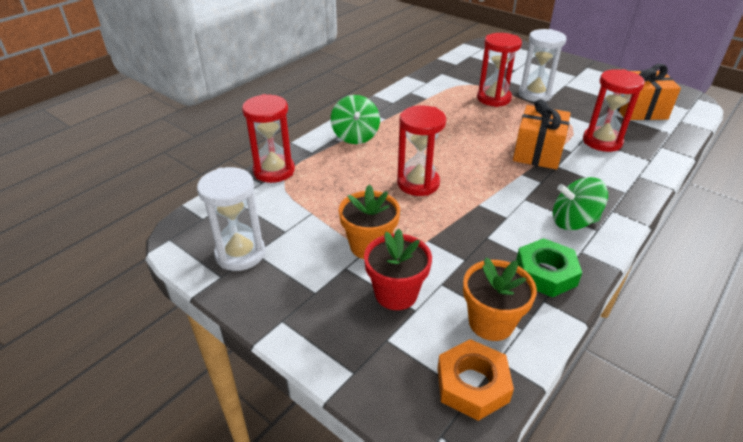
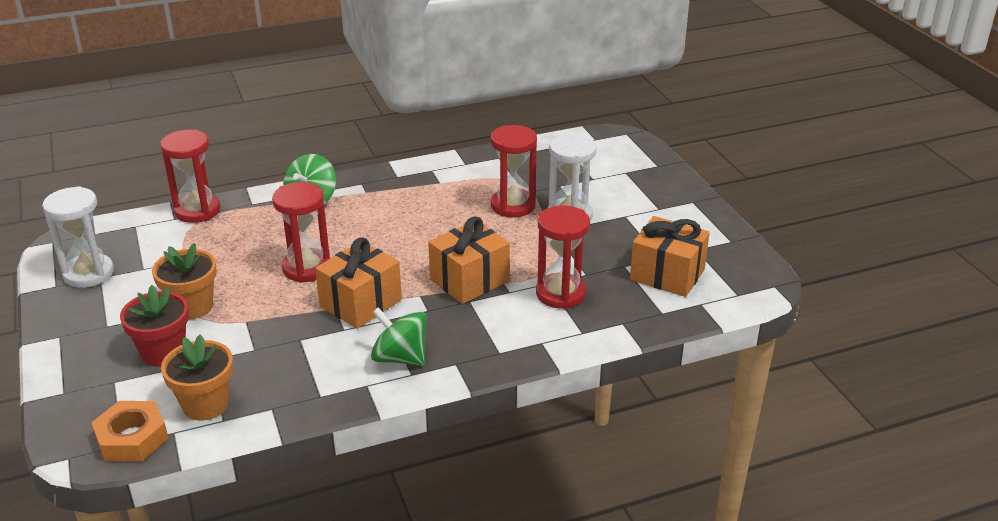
camera: 30 degrees right, 5 degrees down
(491, 194) = (361, 303): none -> orange gift
(545, 273) = (306, 388): green nut -> none

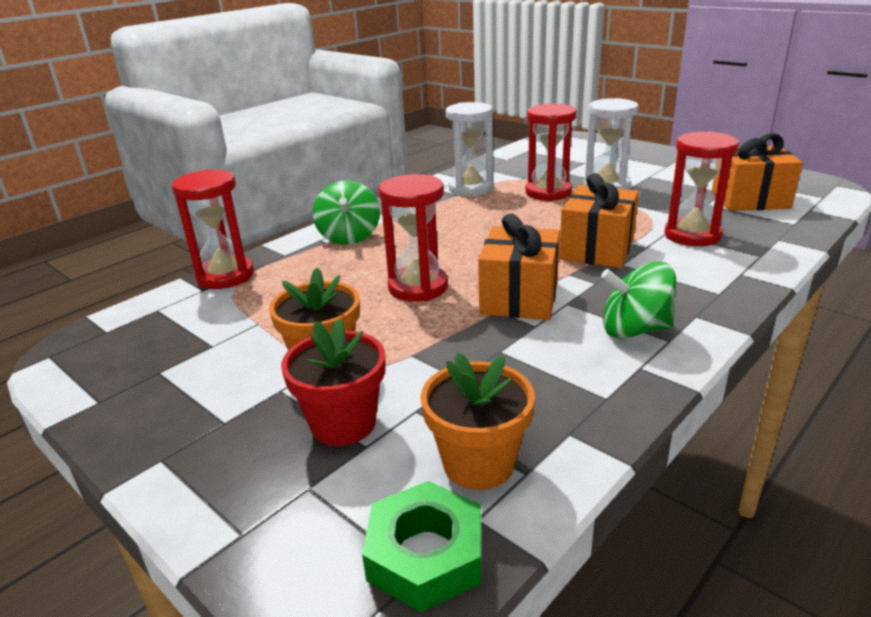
camera: 25 degrees left, 5 degrees down
(89, 274) = (138, 373): white hourglass -> white hourglass (470, 188)
(132, 438) = (426, 555): orange nut -> green nut

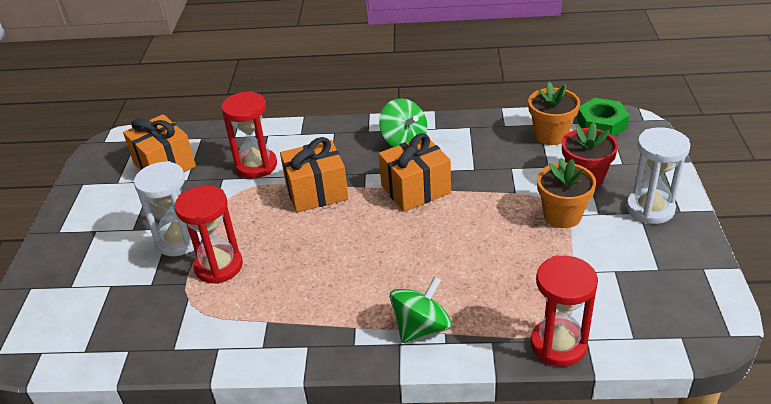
camera: 130 degrees left, 10 degrees up
(418, 287) = (451, 234): red hourglass -> none
(470, 188) = (244, 322): white hourglass -> white hourglass (650, 209)

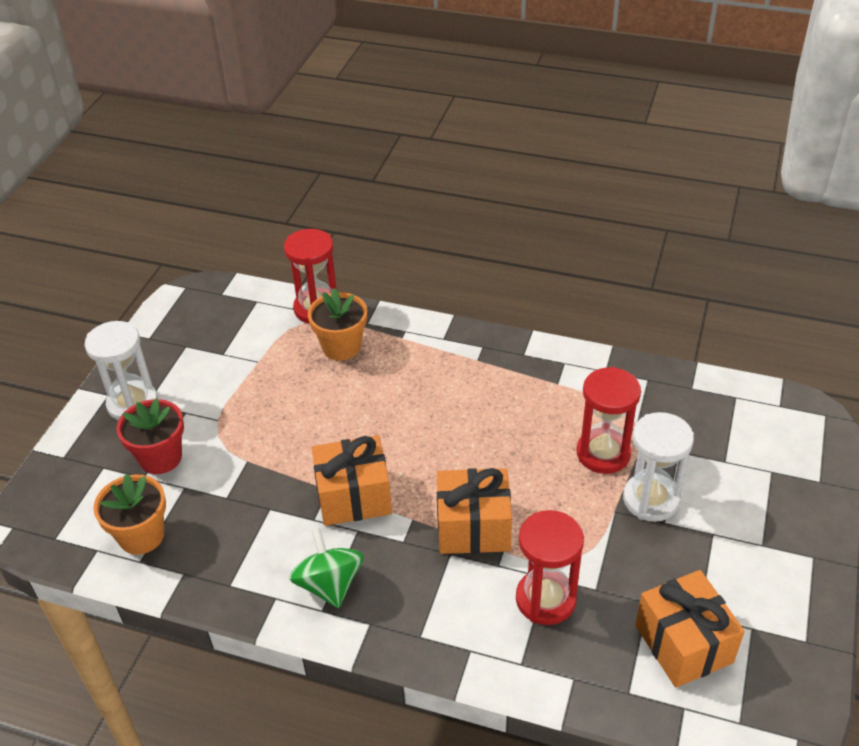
camera: 165 degrees left, 5 degrees up
(421, 327) = (419, 346): green spinning top -> none
(562, 215) = (222, 419): orange flower pot -> orange flower pot (341, 347)
(601, 123) = (66, 536): green nut -> none

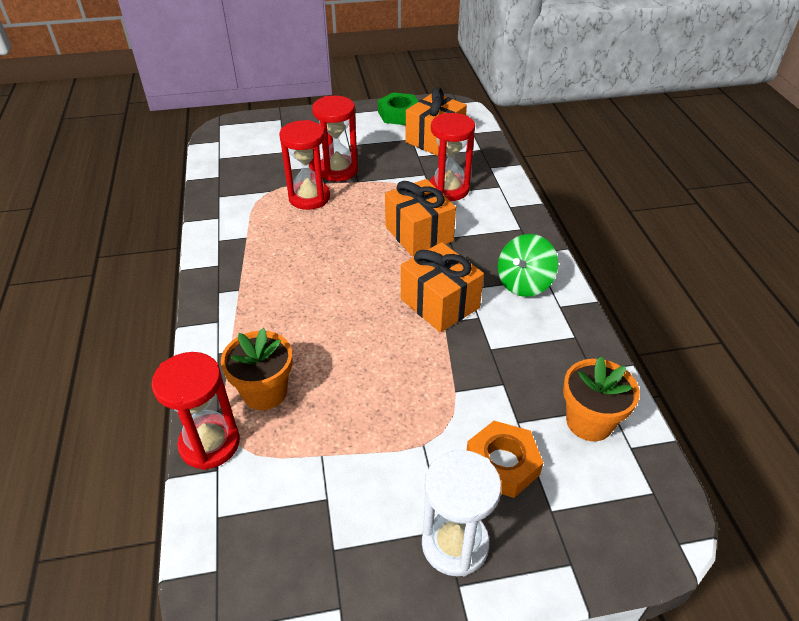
camera: 120 degrees left, 0 degrees up
(160, 458) = (502, 464): red flower pot -> orange nut
(651, 499) = (338, 170): white hourglass -> red hourglass
(783, 630) = (399, 114): none -> green nut

